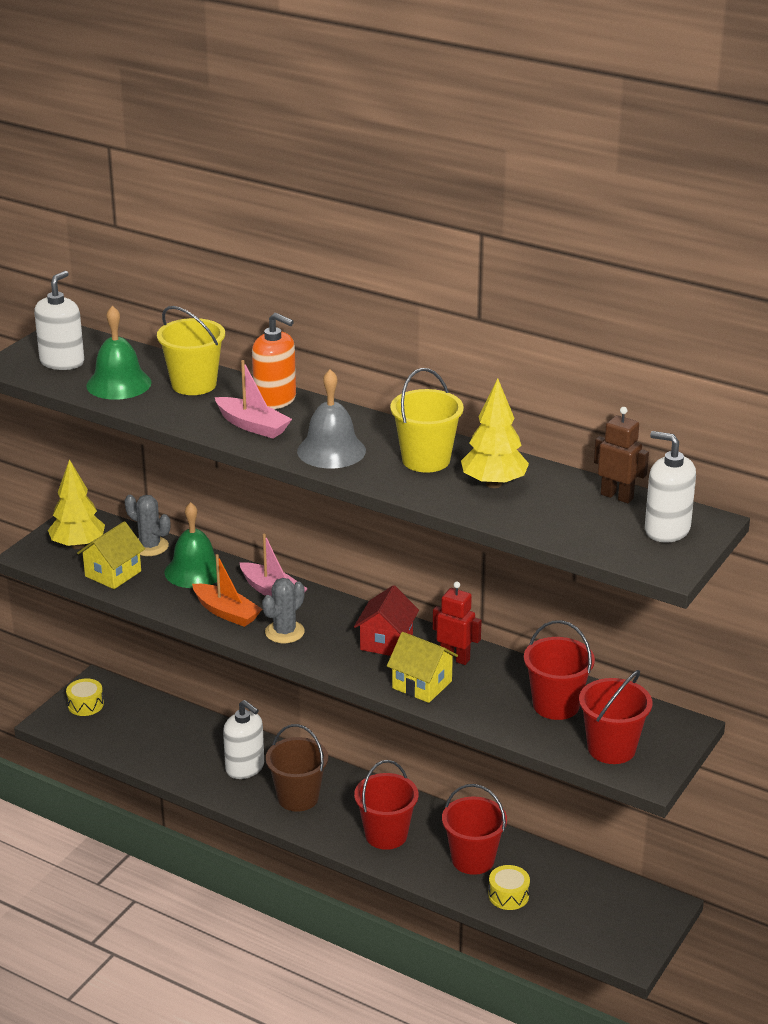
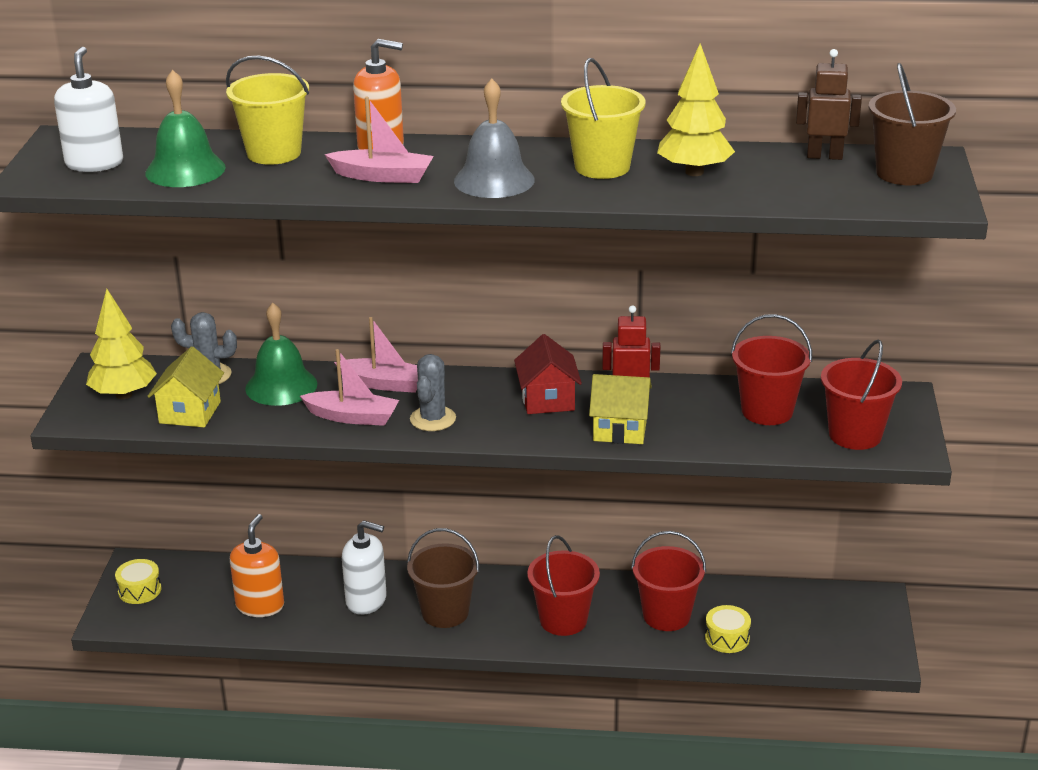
camera: 25 degrees left, 0 degrees up
(163, 745) = (260, 605): none -> orange soap dispenser
(226, 612) = (352, 417): orange boat -> pink boat
(667, 530) = (904, 173): white soap dispenser -> brown bucket

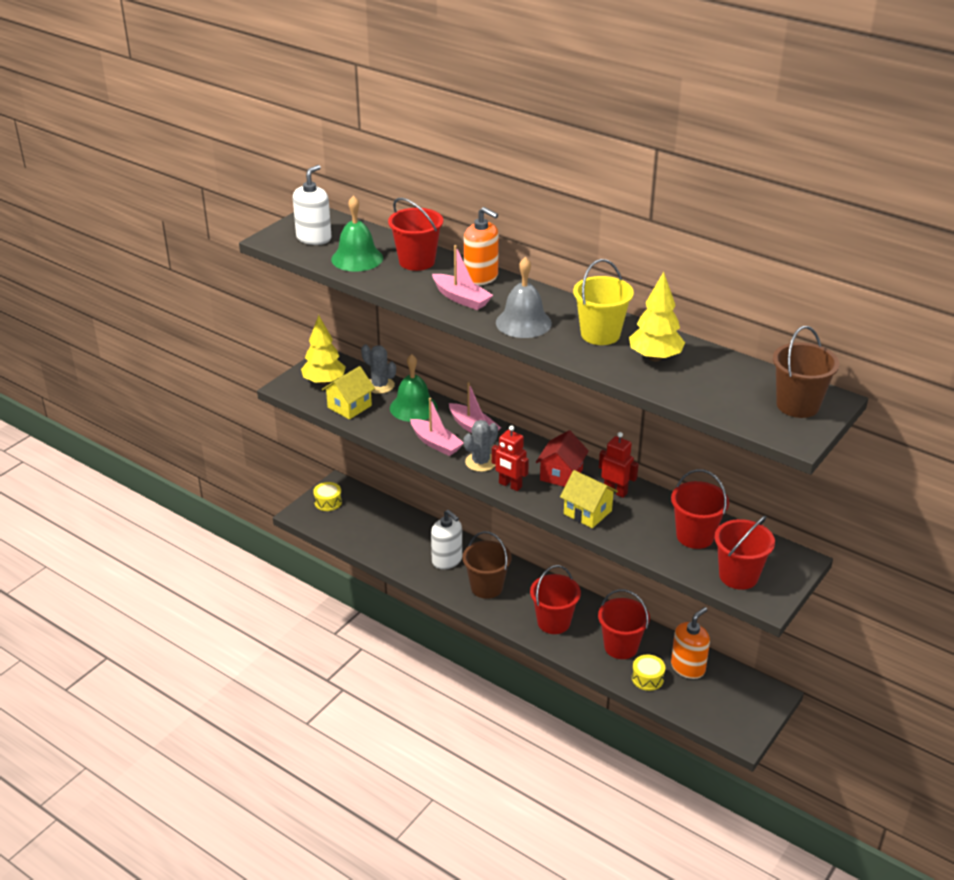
camera: 30 degrees right, 5 degrees up
(260, 605) = (385, 538): orange soap dispenser -> orange soap dispenser (688, 667)
(274, 153) = (417, 261): yellow bucket -> red bucket
(496, 432) = (510, 485): none -> red robot
(824, 156) = (757, 373): brown robot -> none

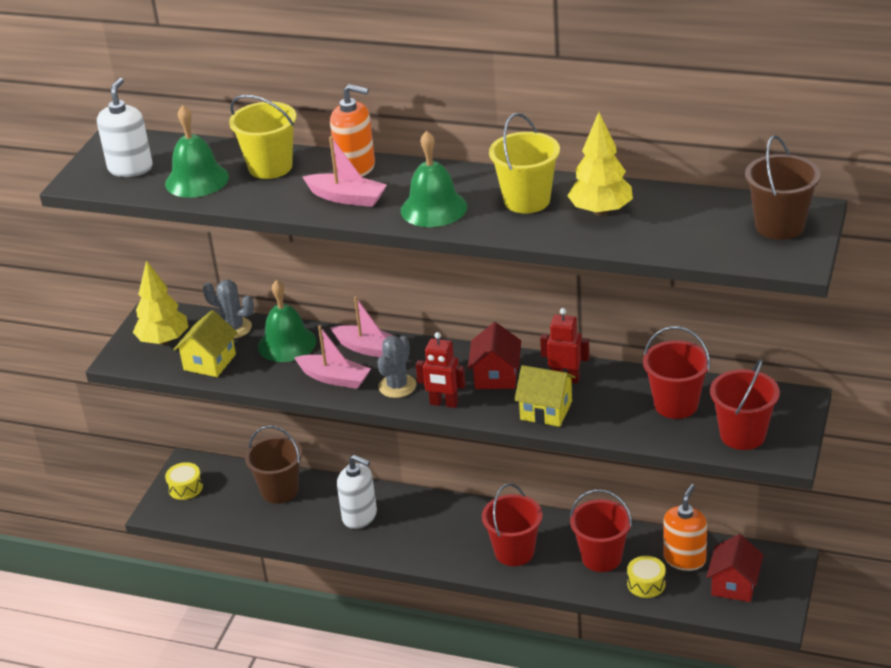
camera: 15 degrees left, 0 degrees up
(417, 261) = (270, 167): red bucket -> yellow bucket
(486, 587) = (420, 534): brown bucket -> brown bucket (279, 490)
(523, 323) = (433, 208): grey bell -> green bell
(719, 700) = (734, 585): none -> red house

